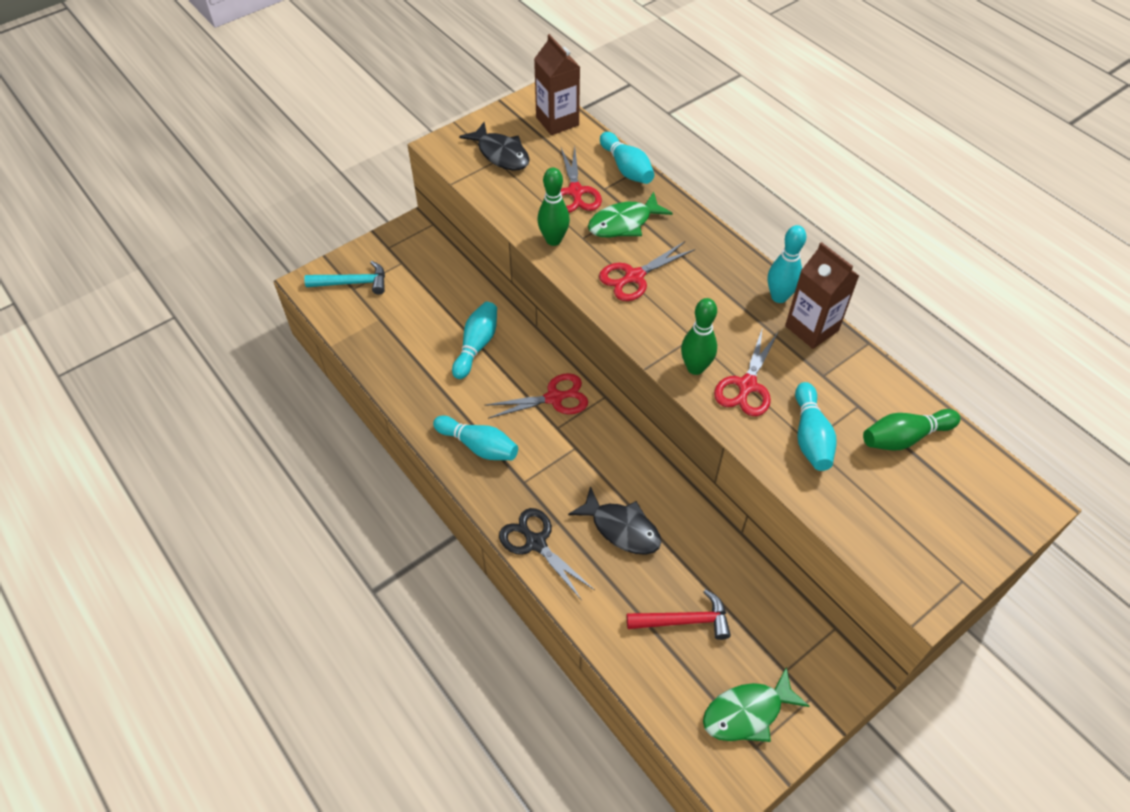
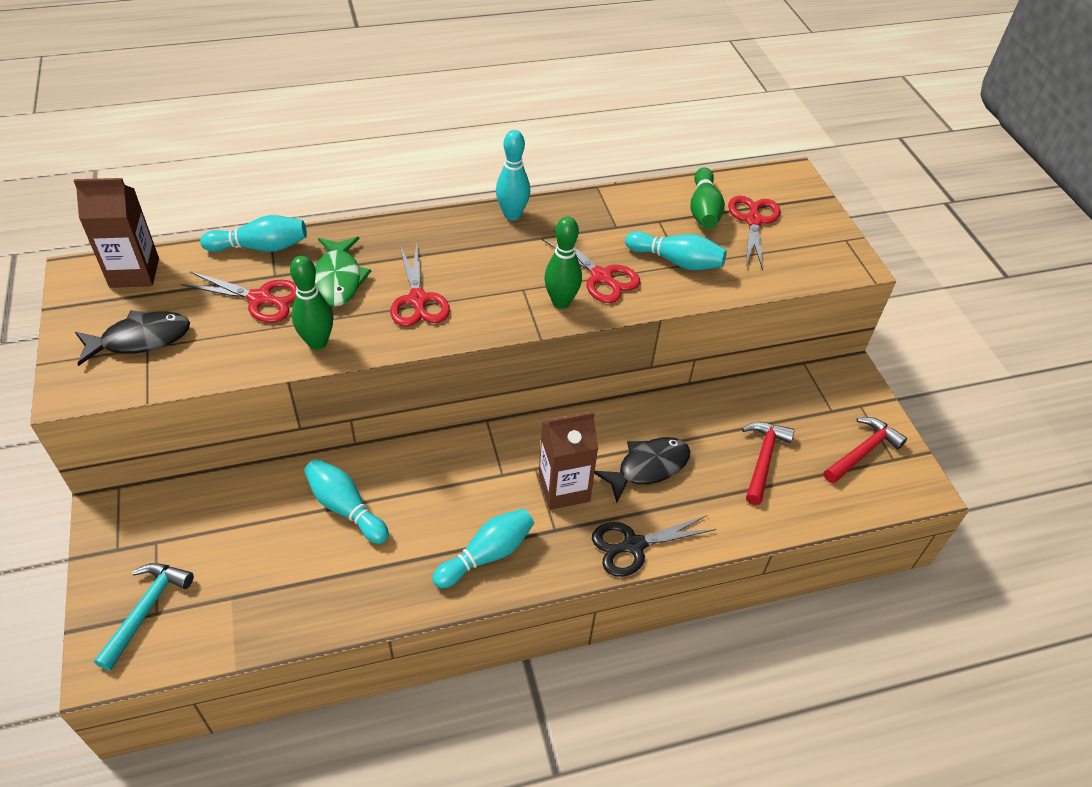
camera: 70 degrees left, 5 degrees down
(554, 398) = (463, 463): red scissors -> red scissors (753, 221)
(747, 712) = (862, 452): green fish -> red hammer
(811, 328) = (561, 211): brown carton -> brown carton (564, 488)

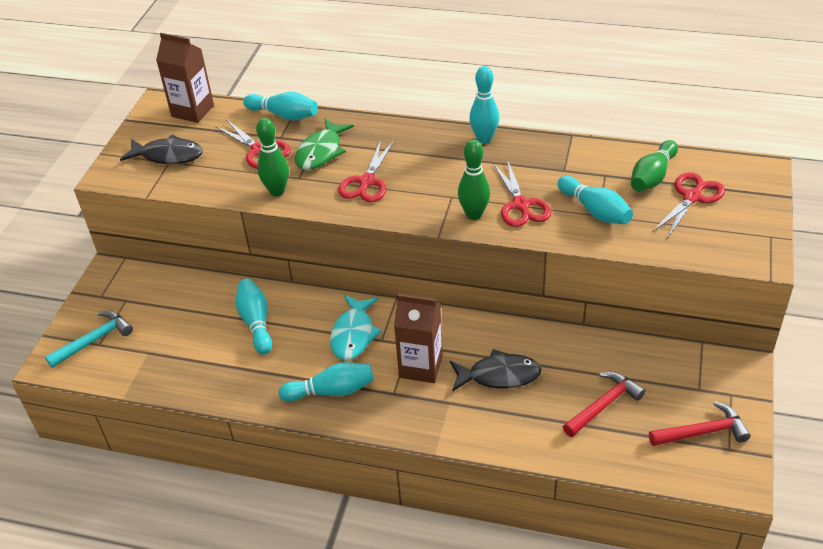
camera: 35 degrees right, 5 degrees down
(468, 479) = (353, 334): none -> turquoise fish
(634, 545) = (446, 427): black scissors -> none

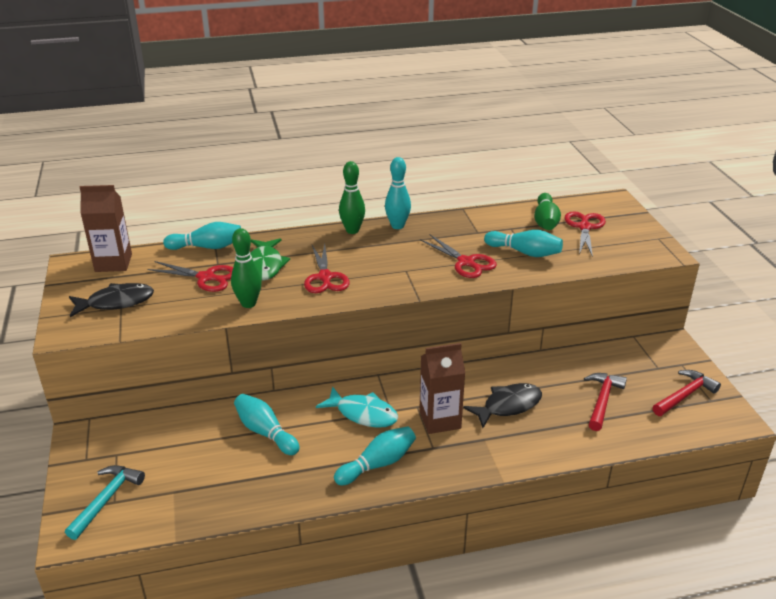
camera: 30 degrees left, 10 degrees down
(353, 334) = (363, 414): turquoise fish -> turquoise fish turned 45 degrees counterclockwise
(474, 214) = (435, 278): green bowling pin -> green bowling pin (352, 230)

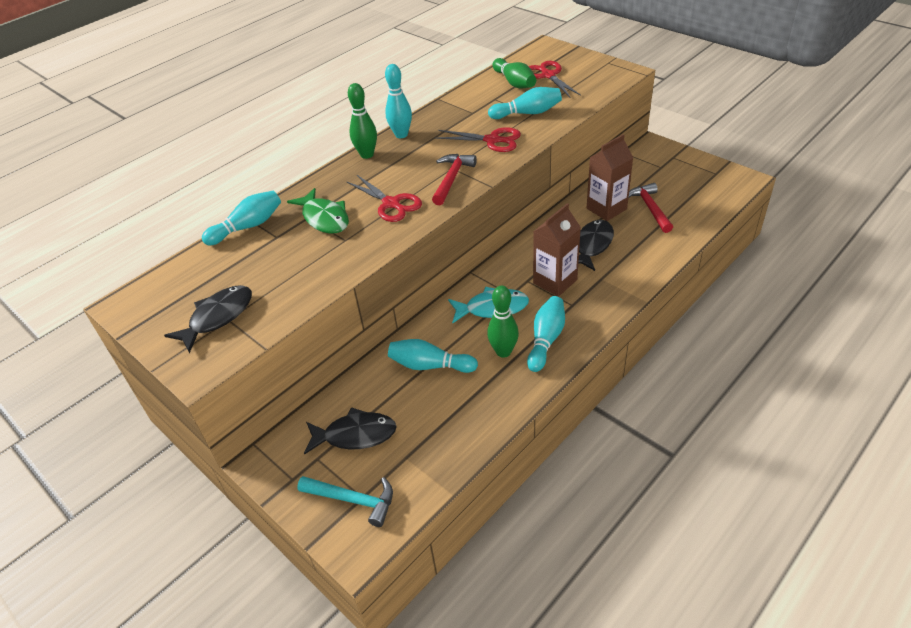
camera: 30 degrees left, 10 degrees up
(106, 499) = (353, 500): turquoise hammer -> turquoise hammer turned 120 degrees clockwise
(113, 263) = (167, 284): brown carton -> brown carton (606, 209)
(158, 453) = (355, 435): none -> black fish
(206, 277) = (281, 254): red scissors -> none
(248, 303) = (350, 257): green bowling pin -> green bowling pin (503, 352)
(684, 395) = (697, 178): red hammer -> red hammer (452, 179)

